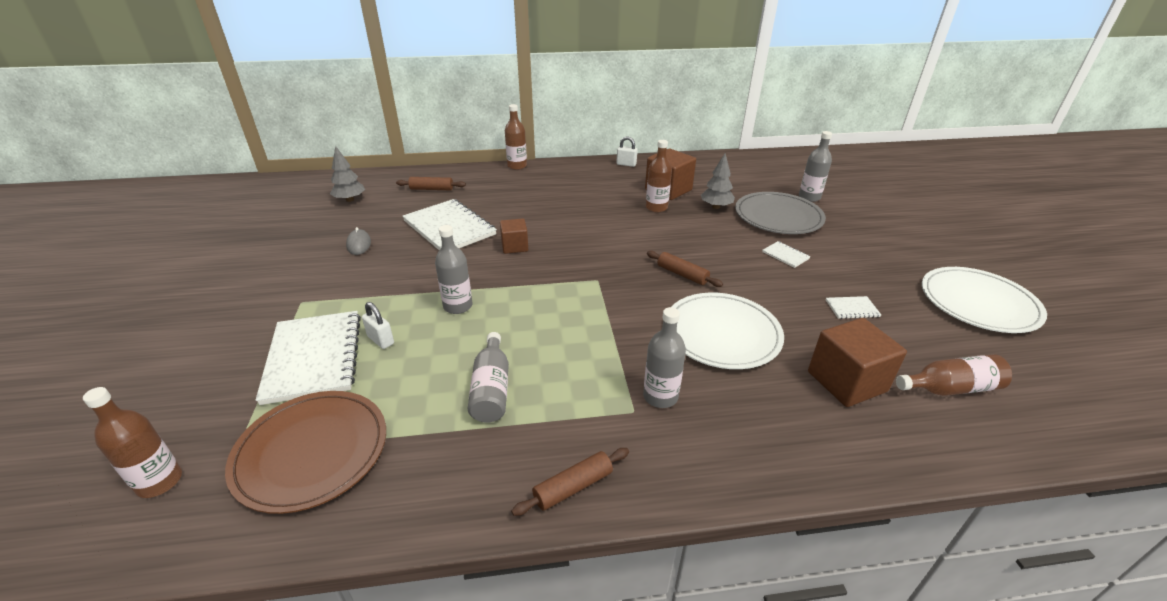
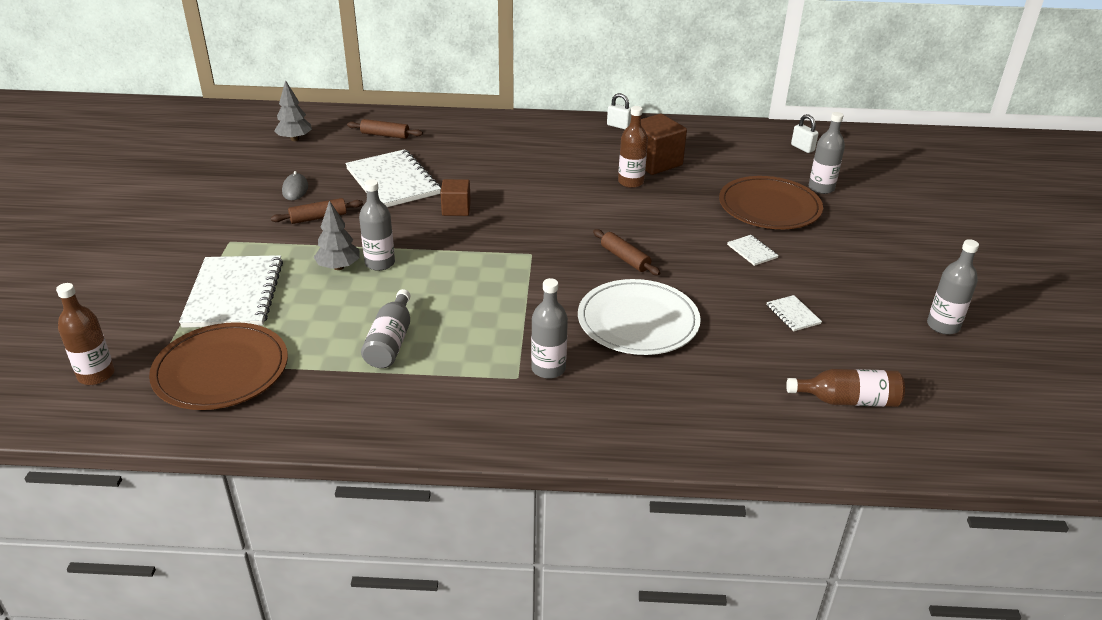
camera: 10 degrees right, 0 degrees up
(381, 340) = (298, 286): white padlock -> white padlock (802, 148)
(517, 166) = (489, 116): brown bottle -> none
(573, 487) = (438, 427): brown rolling pin -> brown rolling pin (318, 217)
(716, 207) = (701, 188): grey tree -> grey tree (338, 267)
(778, 216) = (769, 207): grey plate -> brown plate
(846, 381) = (742, 380): brown cube -> none
(852, 308) = (793, 314): white notebook -> white notebook turned 60 degrees clockwise
(978, 303) = (943, 326): white plate -> grey bottle

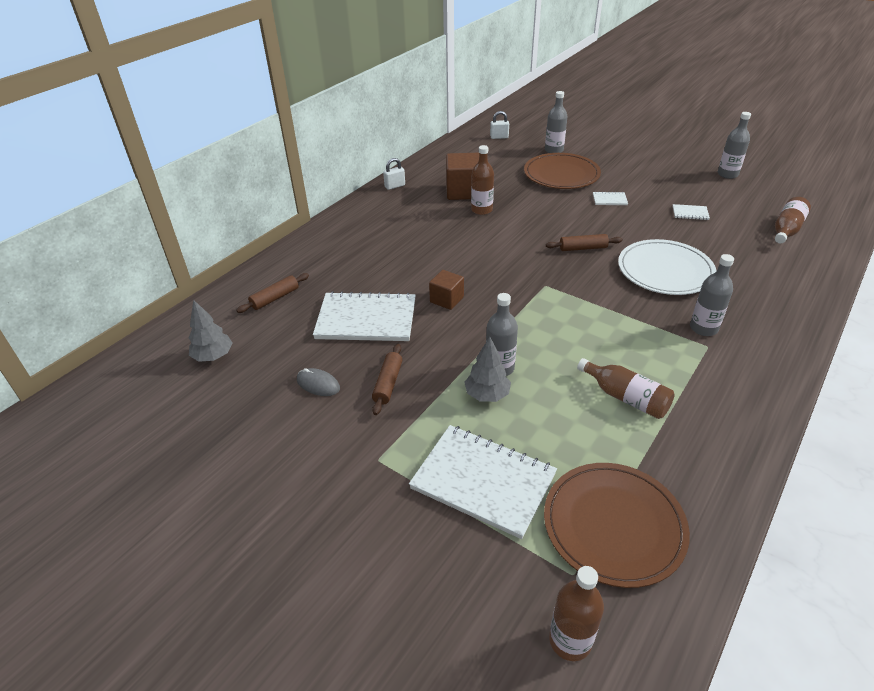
camera: 55 degrees left, 5 degrees up
(390, 341) = (626, 397): grey bottle -> brown bottle

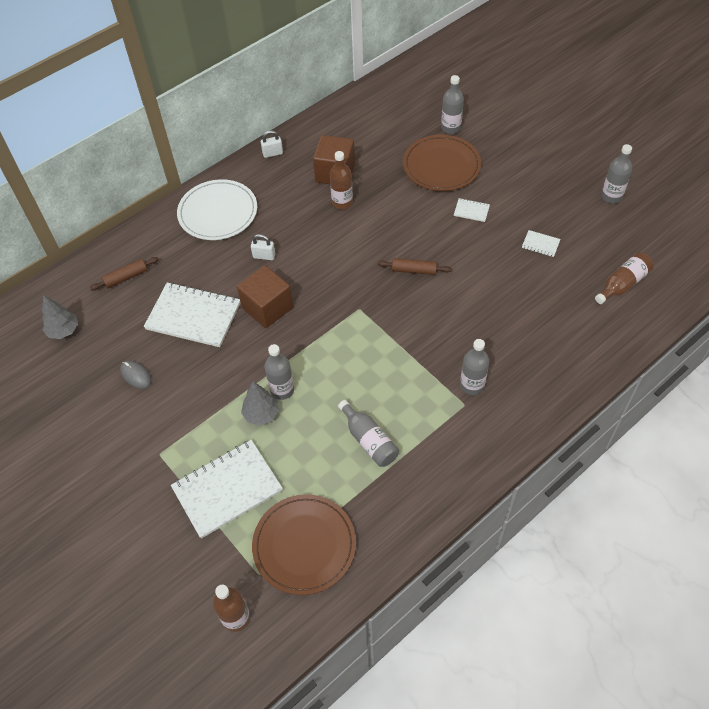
camera: 15 degrees right, 15 degrees up
(388, 383) = (189, 386): brown rolling pin -> none
(446, 299) = (267, 308): brown cube -> brown cube, size x1.66
(483, 481) = (227, 489): white notebook -> white notebook turned 75 degrees counterclockwise
(499, 137) = (403, 97): white padlock -> white padlock (264, 256)
(626, 397) = (369, 440): brown bottle -> grey bottle
(665, 270) = (475, 313): white plate -> white plate (218, 212)

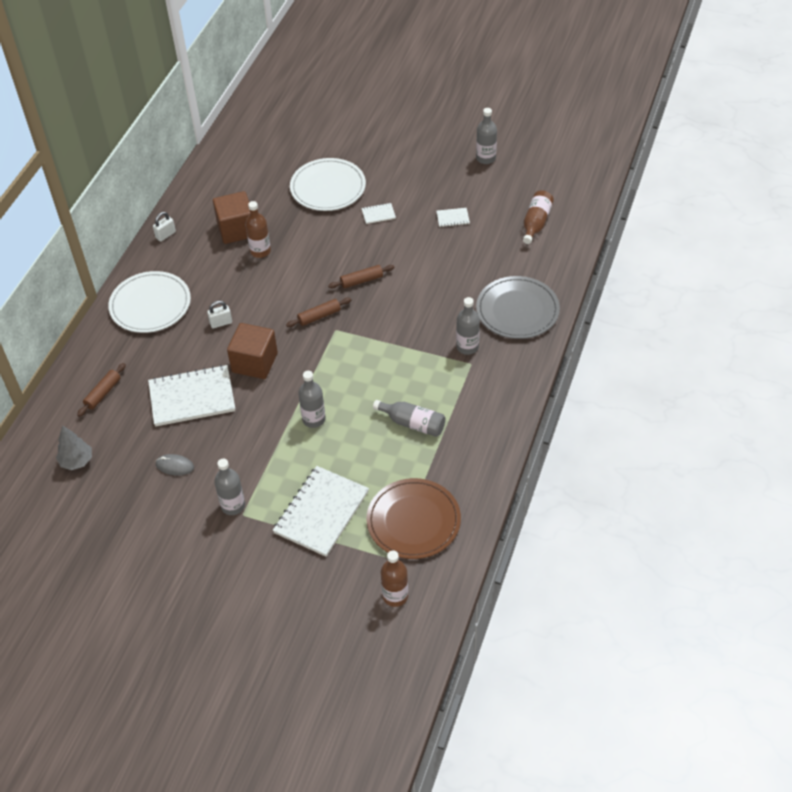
camera: 30 degrees left, 5 degrees down
(261, 414) = (309, 445): grey tree -> none
(353, 288) = (319, 316): none -> brown rolling pin
(441, 166) = (328, 187): brown plate -> white plate
(451, 128) = (315, 153): grey bottle -> grey bottle (233, 506)
(546, 369) = (517, 310): none -> grey plate

